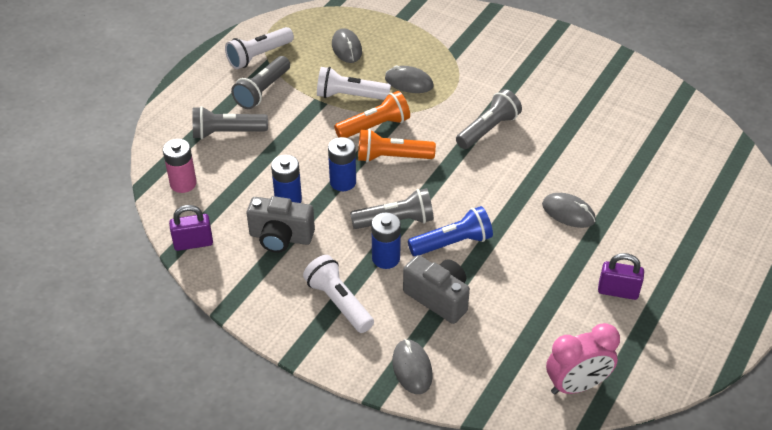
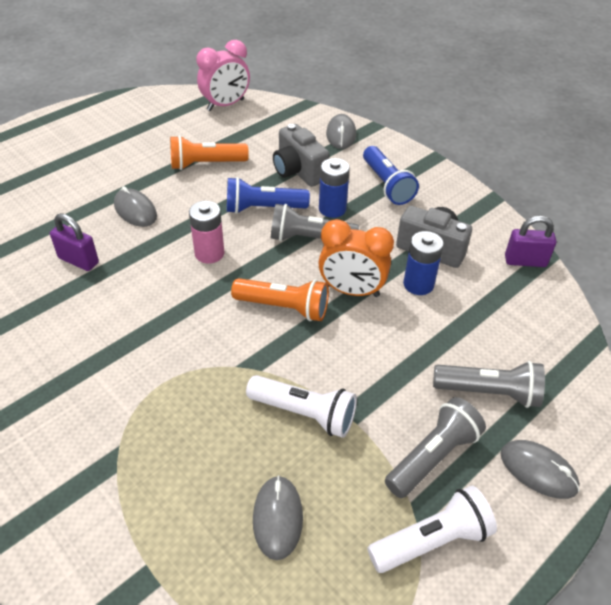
camera: 165 degrees left, 0 degrees up
(183, 183) = (543, 331): pink battery -> pink battery (209, 253)
(338, 302) = (387, 185): white flashlight -> blue flashlight
(343, 182) = (351, 291): blue battery -> orange clock
(375, 126) = (288, 354): orange flashlight -> orange flashlight (205, 164)
(409, 82) = (211, 417): grey mouse -> grey mouse (538, 471)
(488, 129) = (150, 317): grey flashlight -> none
(576, 385) = (225, 105): pink clock -> pink clock turned 150 degrees clockwise
(618, 291) = (146, 147): purple padlock -> purple padlock (78, 260)

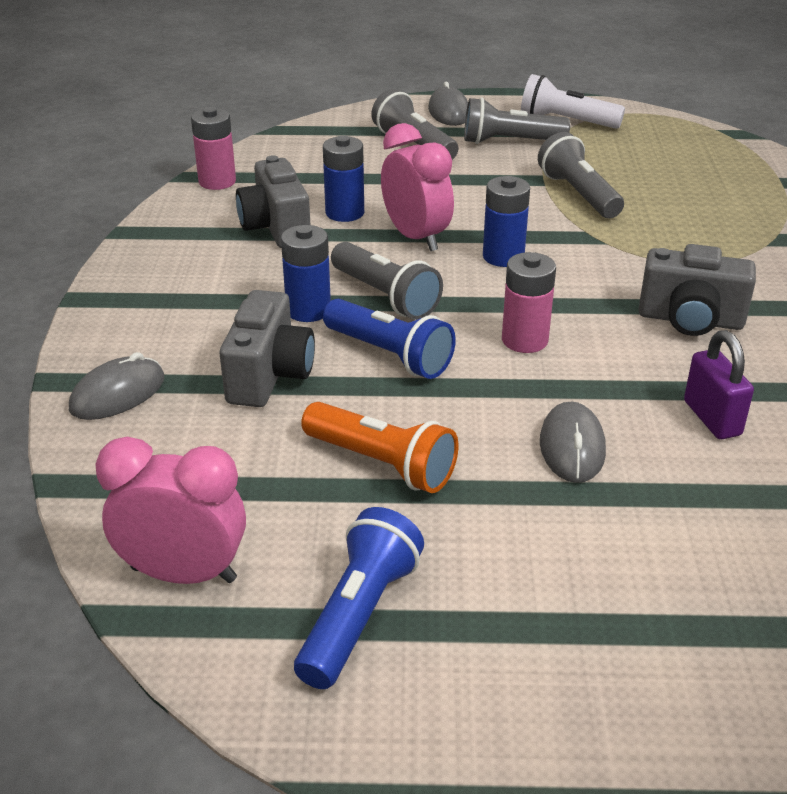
camera: 135 degrees left, 10 degrees down
(129, 323) = (690, 320): none -> grey camera
(277, 518) = (663, 165): grey mouse -> none
(284, 308) = (503, 257): orange flashlight -> blue battery
(305, 414) = (578, 194): white flashlight -> grey flashlight
(351, 291) = (416, 237): orange clock -> pink clock
(387, 185) = (198, 300): blue flashlight -> blue flashlight (359, 614)
(525, 261) = (217, 182): purple padlock -> pink battery

